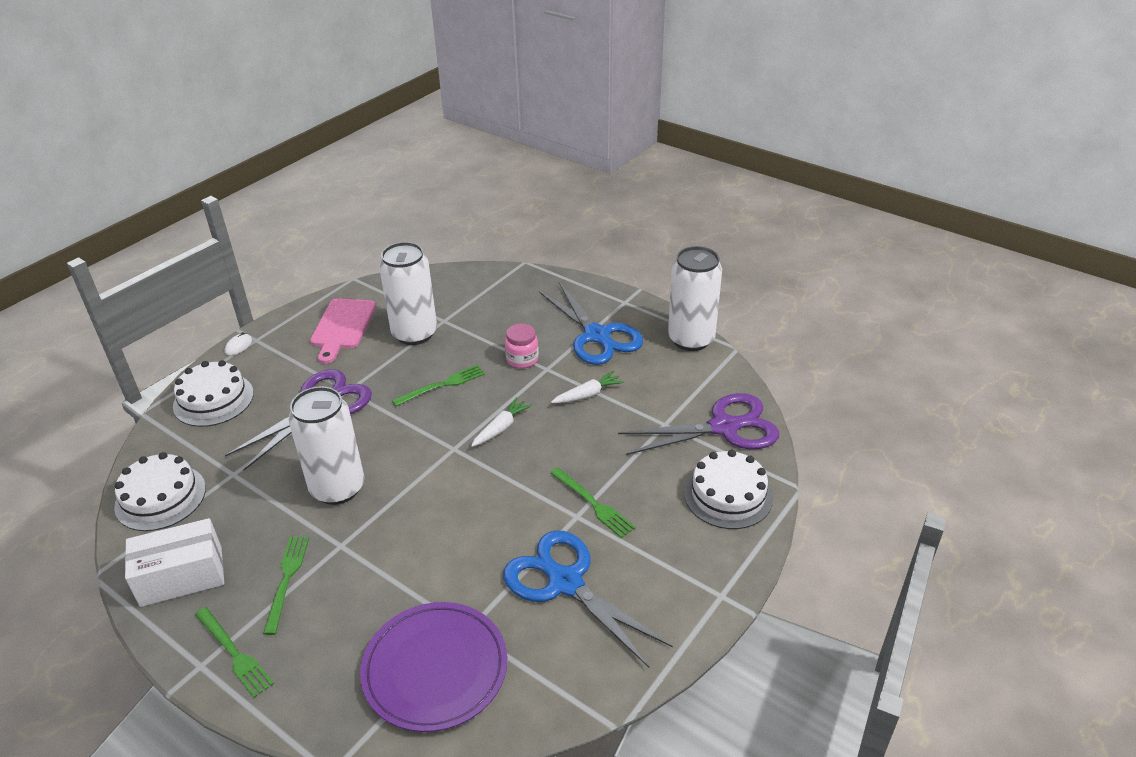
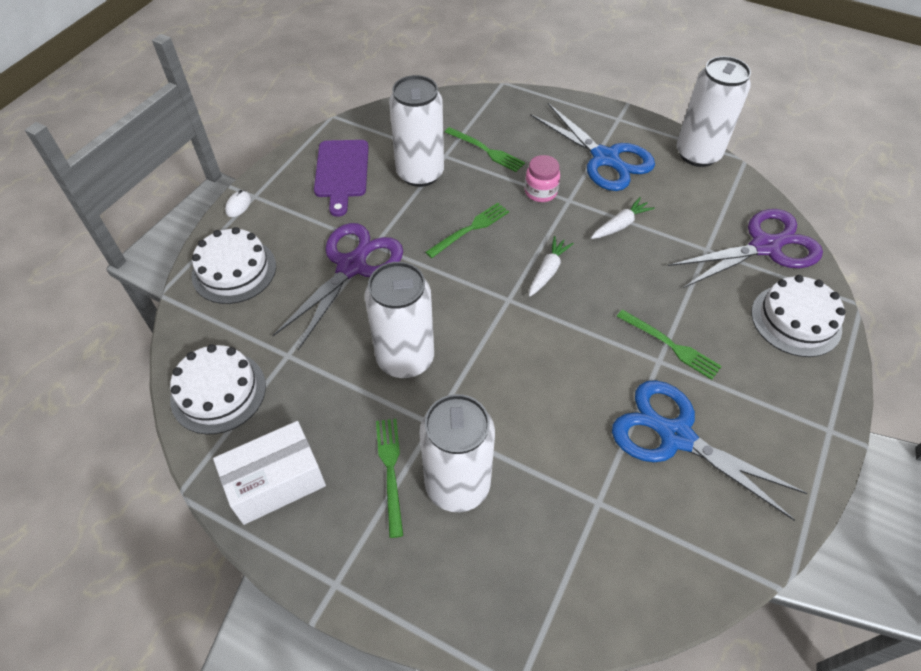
camera: 10 degrees left, 15 degrees up
(234, 653) = (366, 564): green fork -> green fork (486, 150)
(342, 327) = (342, 172): pink cutting board -> purple cutting board
(342, 598) = (457, 485): none -> white can
(435, 668) = (582, 551): purple plate -> none

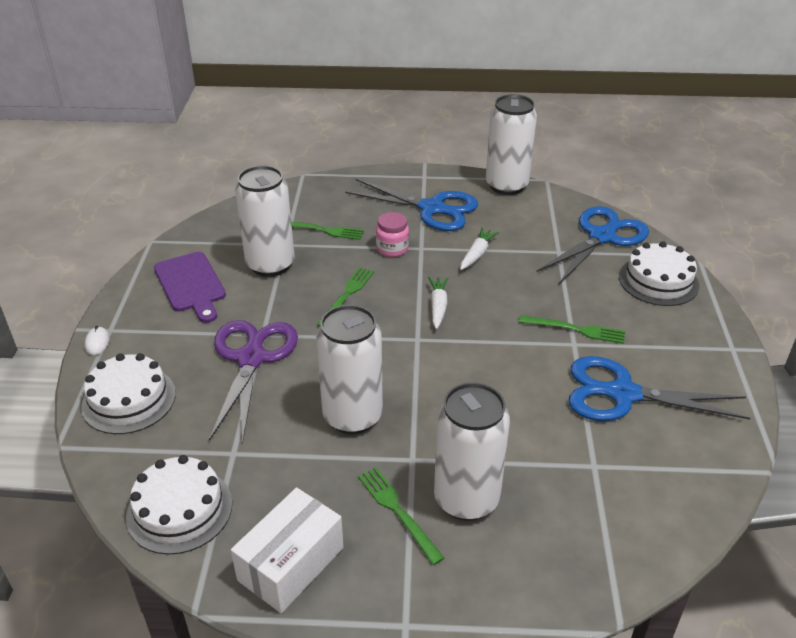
camera: 25 degrees left, 15 degrees down
(765, 247) = (602, 237): purple scissors -> blue scissors

